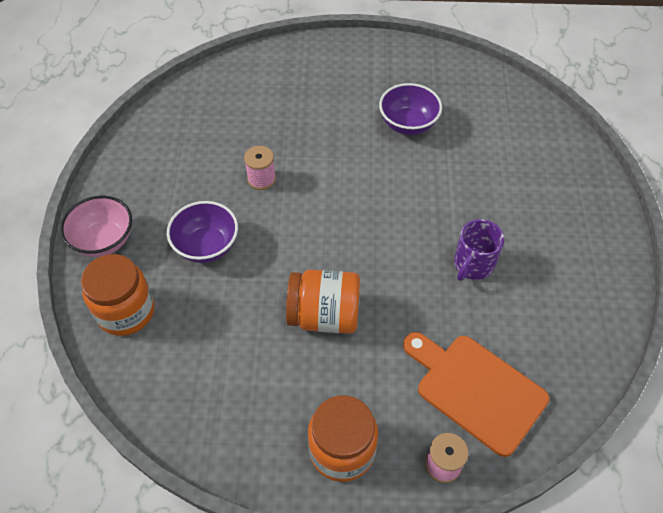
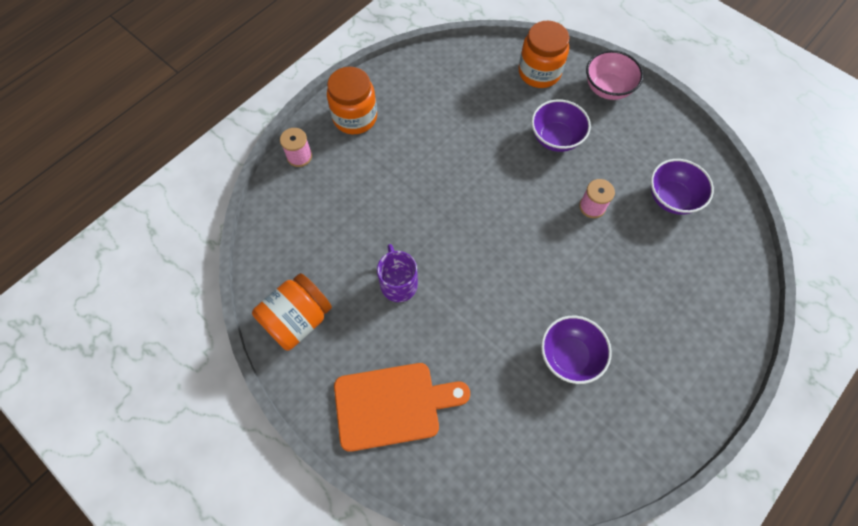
camera: 130 degrees right, 10 degrees up
(203, 134) = (671, 198): none -> purple bowl
(324, 315) = (443, 166): orange jar -> orange jar (298, 319)
(476, 389) = (319, 208): orange cutting board -> orange cutting board (392, 405)

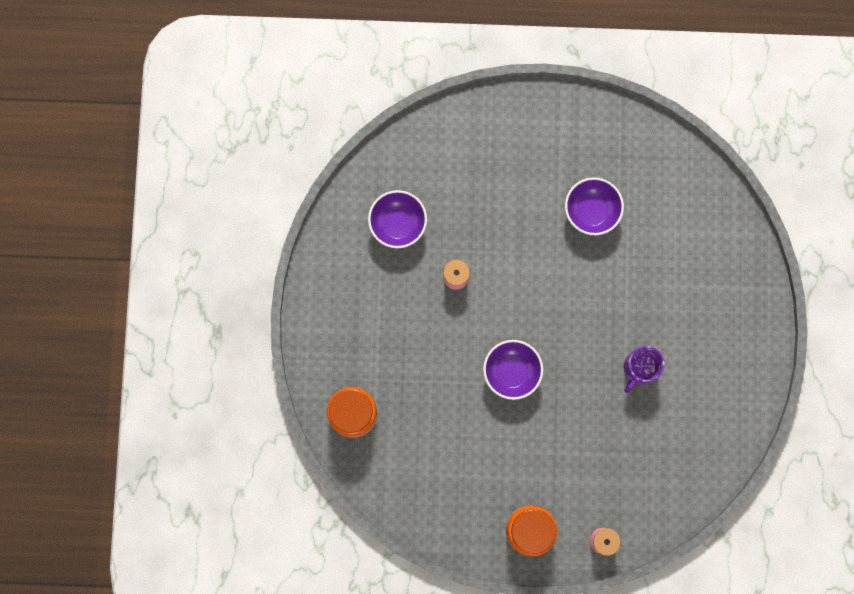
camera: 130 degrees left, 15 degrees up
(298, 319) = (725, 415): orange jar -> none
(392, 405) = (724, 300): orange cutting board -> none
(555, 138) = (413, 350): purple bowl -> purple bowl (511, 371)
(607, 88) = (324, 344): pink bowl -> none

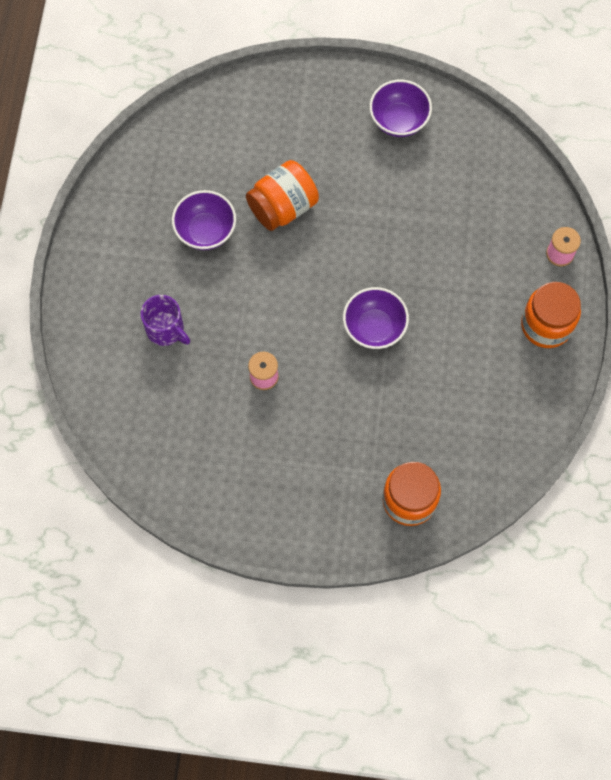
camera: 85 degrees left, 10 degrees down
(398, 224) = (196, 434): purple bowl -> purple bowl (398, 120)
(623, 278) = (283, 207): none -> orange jar
(639, 368) = (381, 200): purple mug -> purple mug (166, 329)

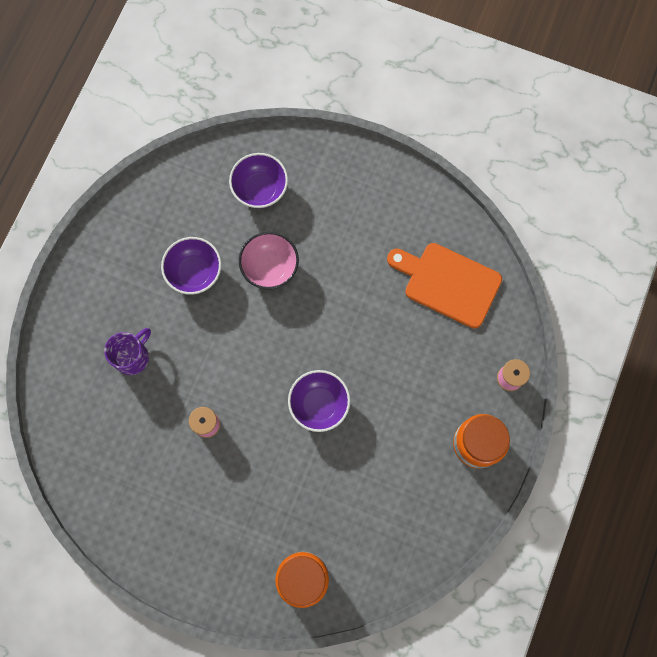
camera: 15 degrees right, 5 degrees up
(166, 329) = (133, 357): purple mug -> purple mug turned 105 degrees counterclockwise
(283, 207) = (270, 267): orange jar -> pink bowl
(398, 120) = (399, 211): purple bowl -> purple bowl (260, 189)
(470, 177) = (448, 283): none -> orange cutting board

